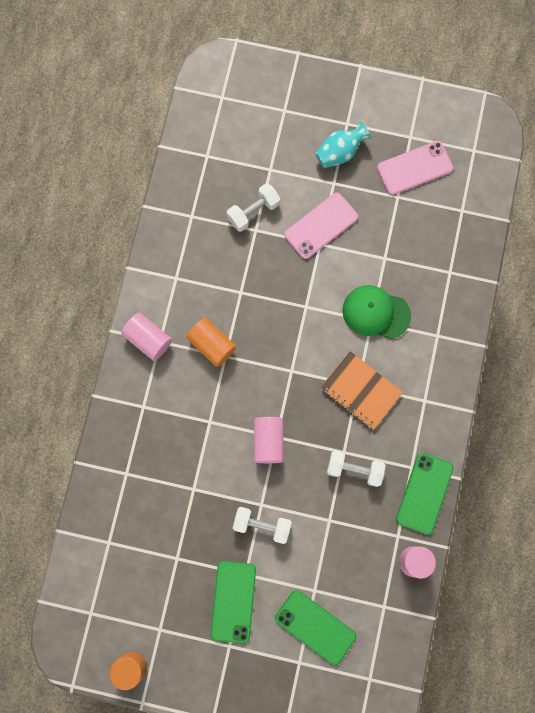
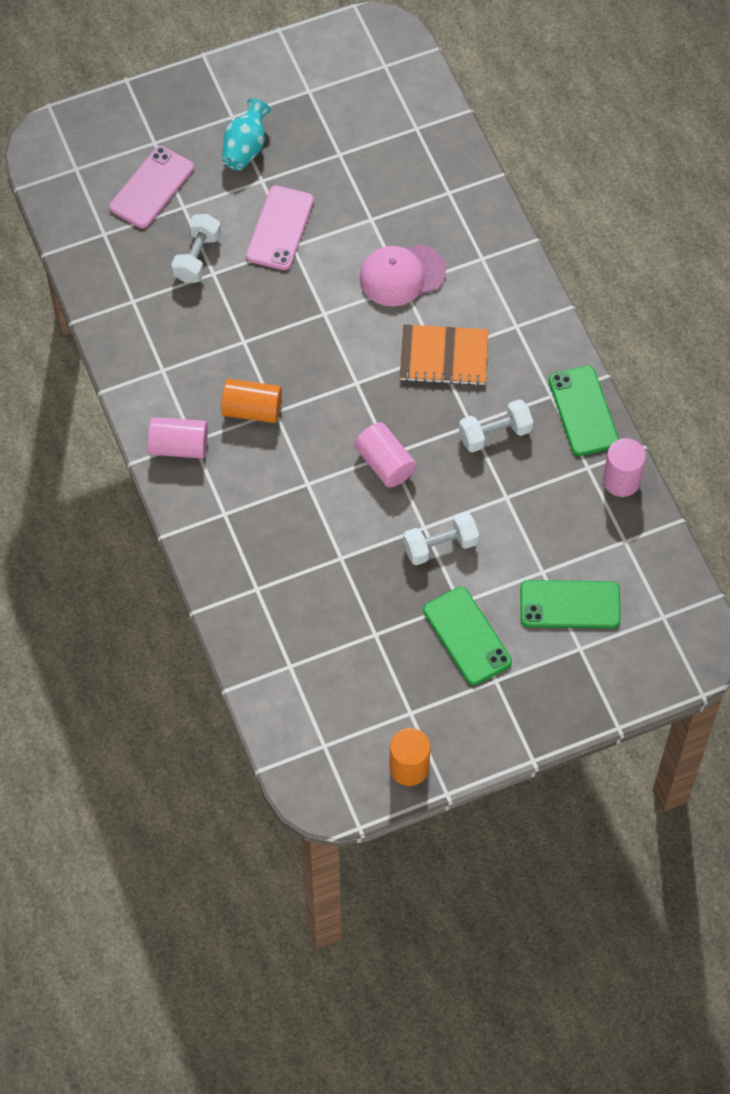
camera: 35 degrees left, 15 degrees down
(375, 313) = (402, 275): green cap -> pink cap
(414, 168) = (336, 117): pink phone -> pink phone (152, 188)

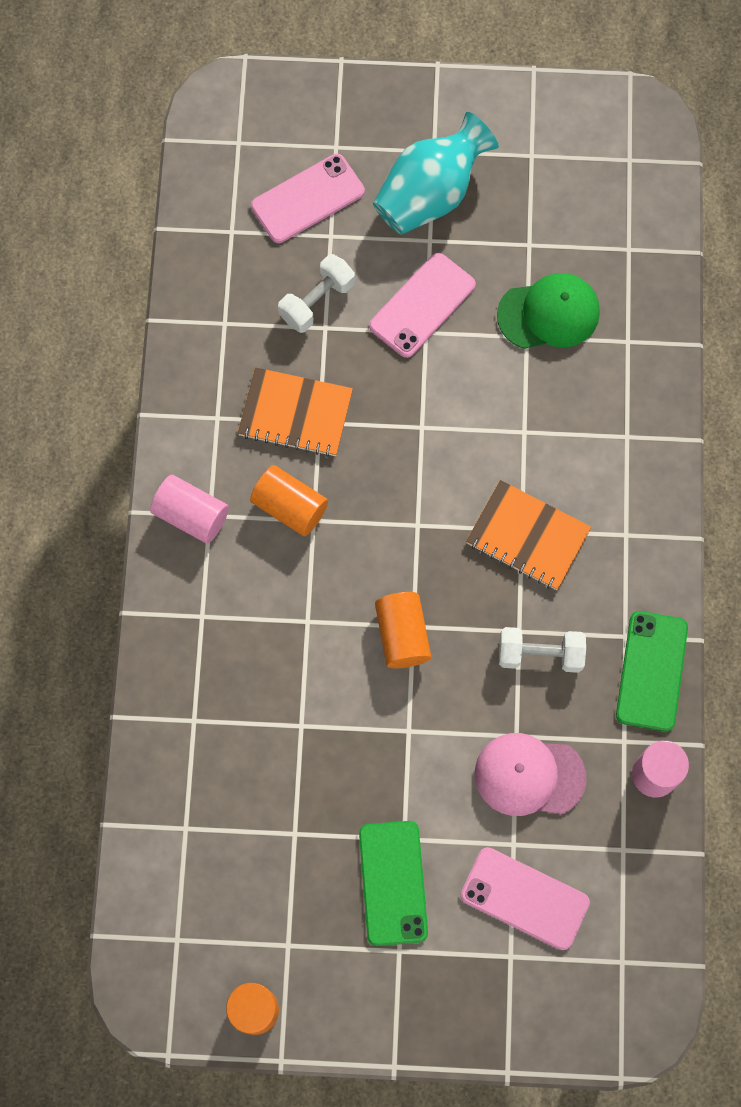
camera: 25 degrees right, 10 degrees up
(222, 343) = (295, 414): none -> orange notebook
(245, 148) = (430, 194): turquoise vase -> turquoise vase, size x1.56
(379, 196) = (549, 313): none -> green cap
(385, 463) = (402, 635): pink cylinder -> orange cylinder
(402, 275) = (528, 418): pink cap -> pink cap (529, 775)
(440, 546) = (415, 761): white dumbbell -> none
(570, 604) = (524, 898): green phone -> pink phone

